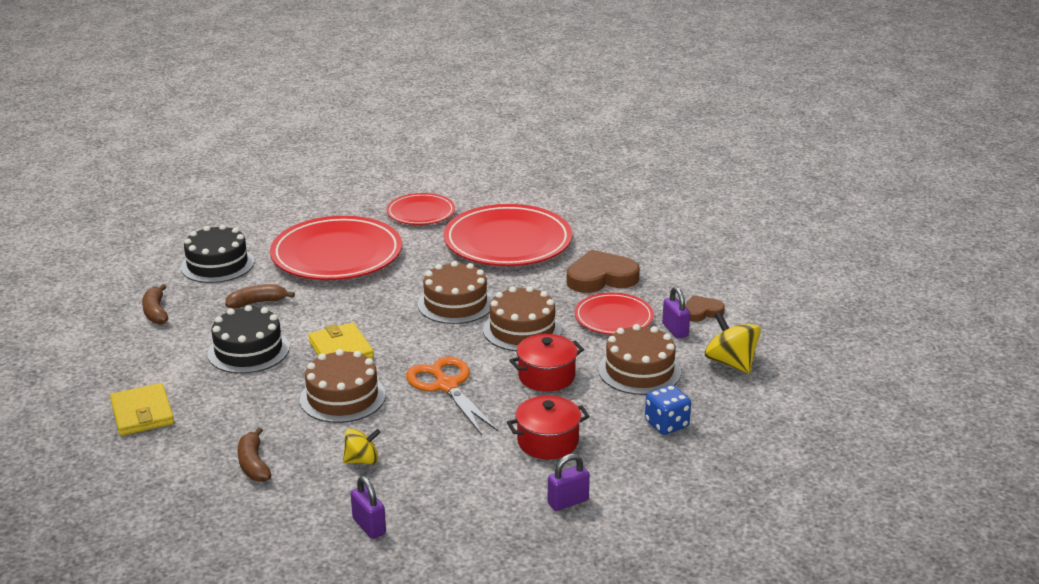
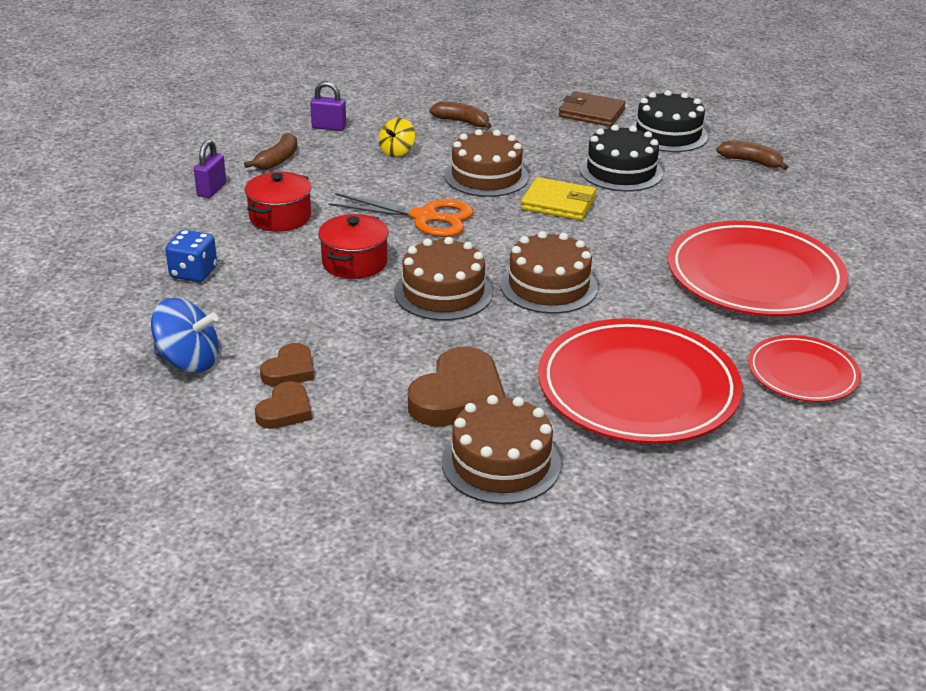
camera: 135 degrees right, 5 degrees up
(142, 413) = (591, 113): yellow wallet -> brown wallet
(217, 264) = (815, 214): black cake -> black cake (668, 134)
(257, 302) = (704, 203): brown banana -> brown banana (277, 160)
(613, 318) = (373, 351): red plate -> none
(639, 371) = (275, 308): brown cake -> brown cake (501, 463)
(675, 330) = (289, 370): purple padlock -> brown heart
(730, 363) = (188, 361): yellow spinning top -> blue spinning top

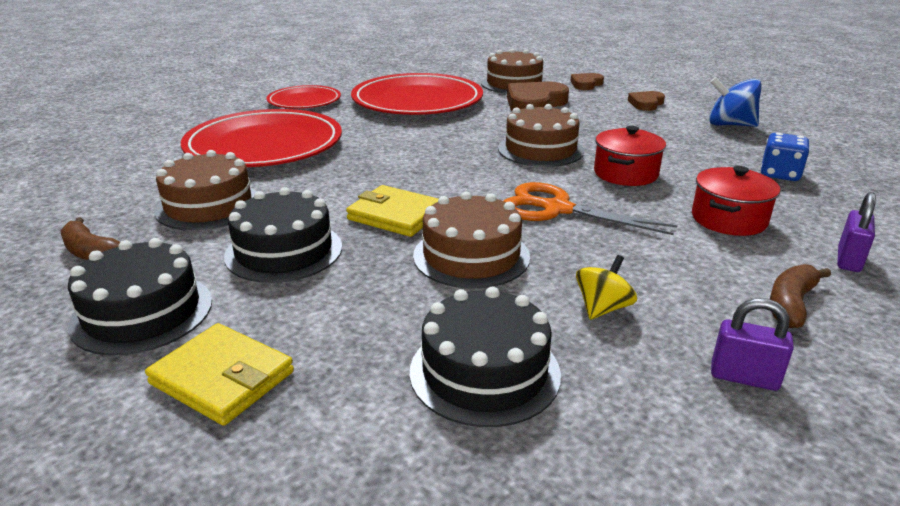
camera: 170 degrees left, 5 degrees down
(289, 370) = (652, 118): brown heart -> brown heart (586, 84)
(462, 122) = (484, 372): brown banana -> black cake
(548, 286) = (447, 149): brown cake -> brown cake (209, 205)
(591, 113) = (222, 378): brown wallet -> yellow wallet

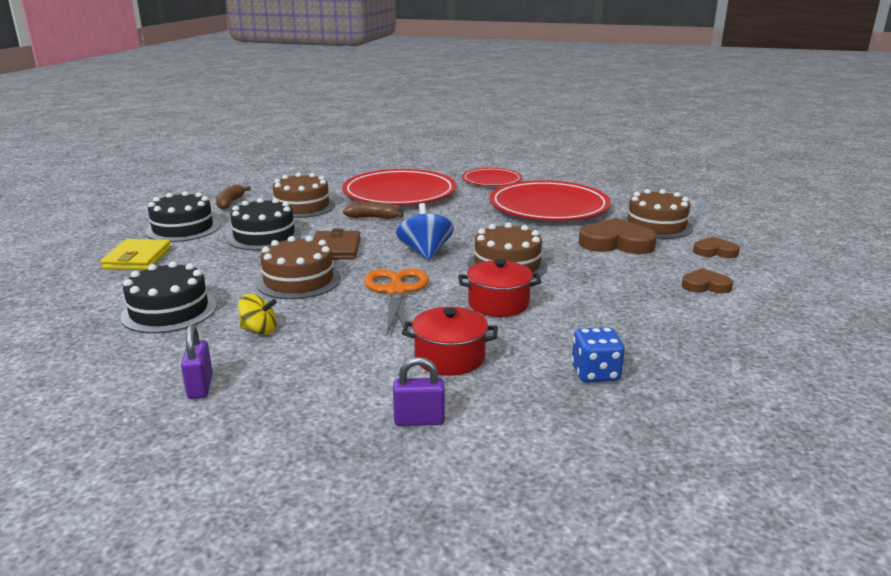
camera: 60 degrees right, 5 degrees down
(396, 215) = (335, 249): yellow wallet -> brown wallet
(730, 125) = (712, 334): blue spinning top -> blue spinning top (425, 252)
(791, 304) = (314, 397): brown banana -> brown banana (373, 217)

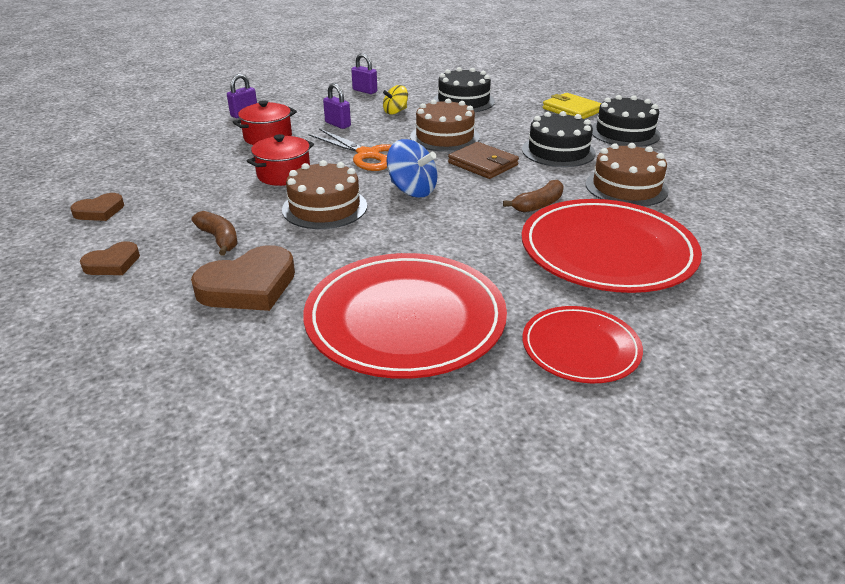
camera: 135 degrees right, 10 degrees up
(230, 203) = (683, 163): brown banana -> brown banana (219, 239)
(349, 341) = (338, 124): none -> purple padlock
(595, 373) = (170, 160): blue dice -> none
(656, 226) = (220, 350): brown cake -> none
(714, 251) = (114, 328): brown heart -> brown heart (100, 211)

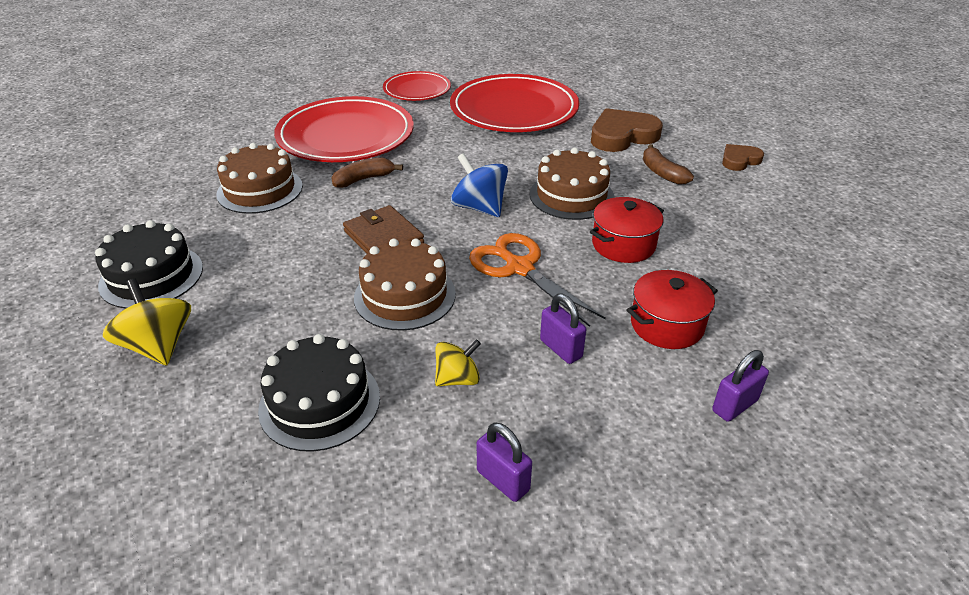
camera: 170 degrees left, 5 degrees up
(100, 211) = (801, 213): brown heart -> none
(558, 151) = (276, 249): black cake -> none
(572, 110) = (158, 346): yellow wallet -> yellow spinning top

